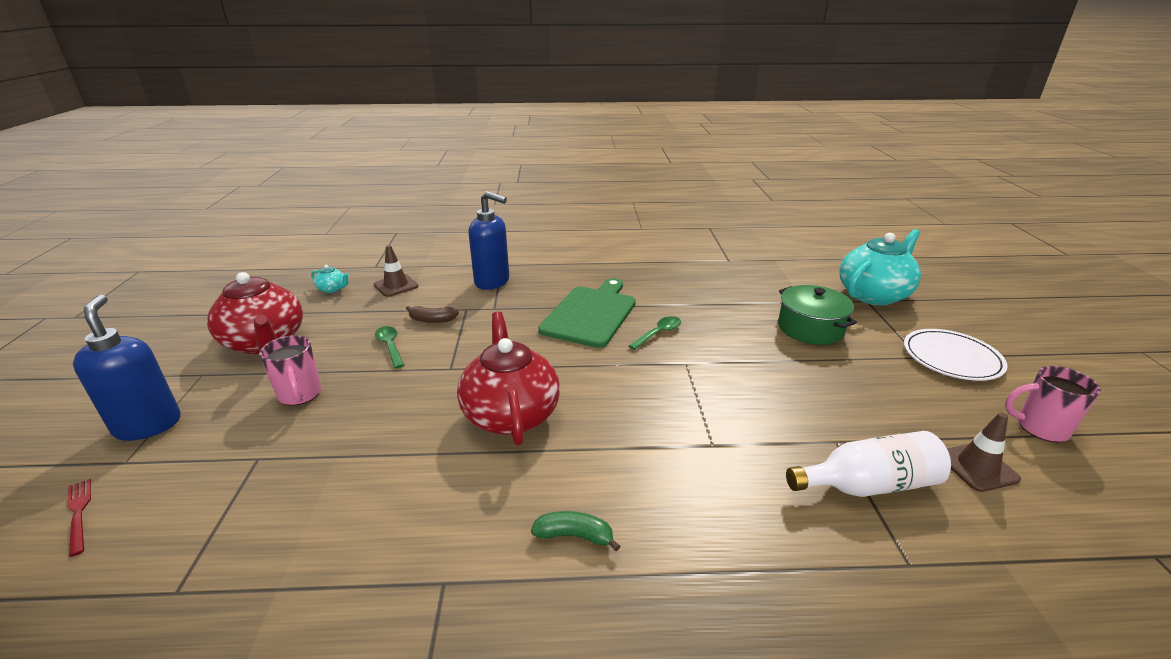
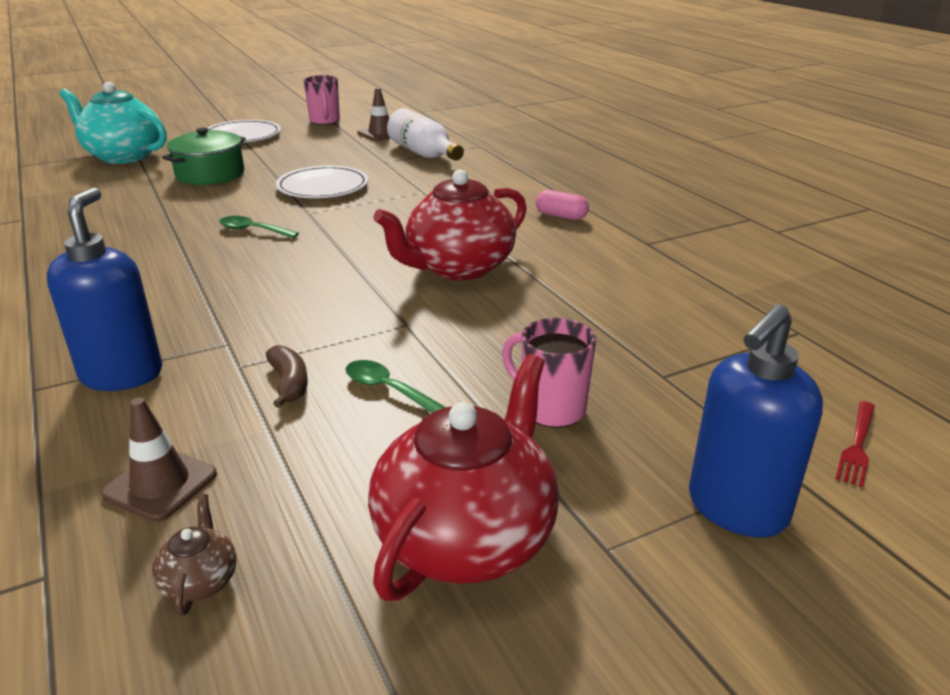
camera: 115 degrees left, 0 degrees up
(300, 395) = (551, 408): pink mug -> pink mug turned 90 degrees counterclockwise
(332, 289) = (200, 581): turquoise teapot -> brown teapot
(390, 346) = (388, 389): green spoon -> green spoon turned 90 degrees clockwise
(574, 536) = (561, 216): green banana -> pink capsule
(591, 314) = (219, 272): green cutting board -> none
(754, 381) = (323, 186): none -> white plate

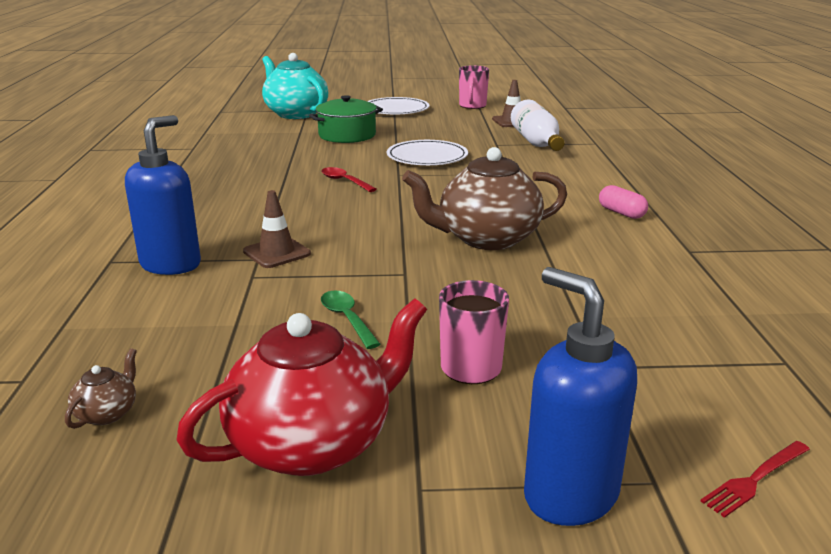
camera: 25 degrees right, 5 degrees down
(160, 484) = (135, 343): brown traffic cone -> brown traffic cone (277, 253)
(253, 230) = (344, 181): green spoon -> red spoon
(289, 383) = (277, 297): brown banana -> none
(458, 268) = (486, 238): red teapot -> brown teapot
(736, 509) = (569, 495): blue soap dispenser -> blue soap dispenser turned 75 degrees clockwise

